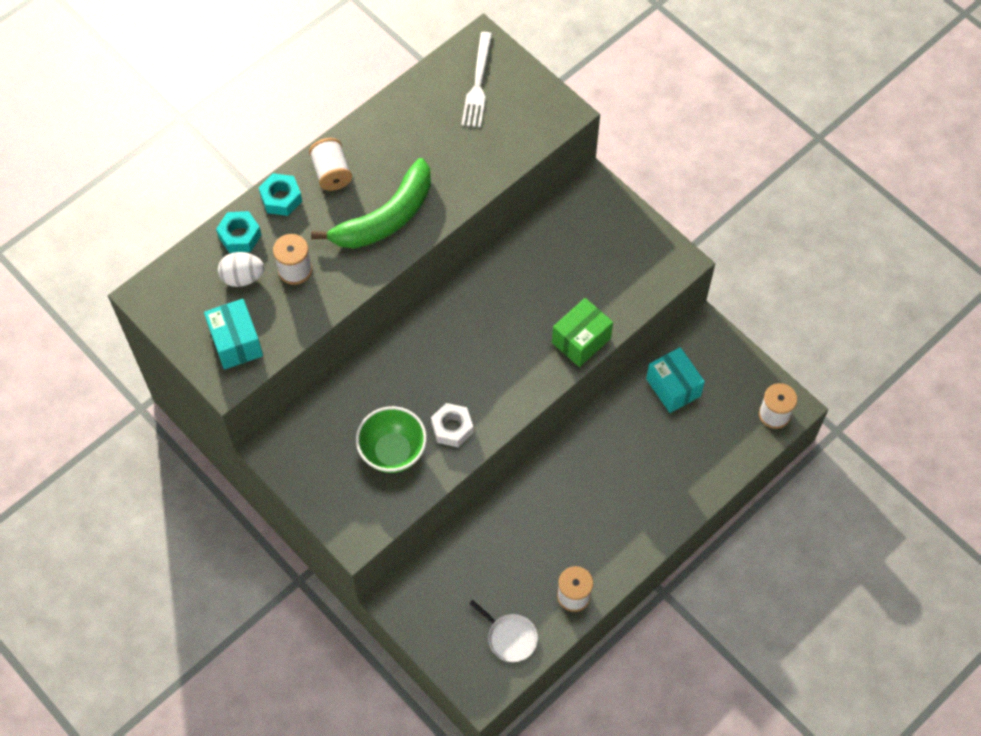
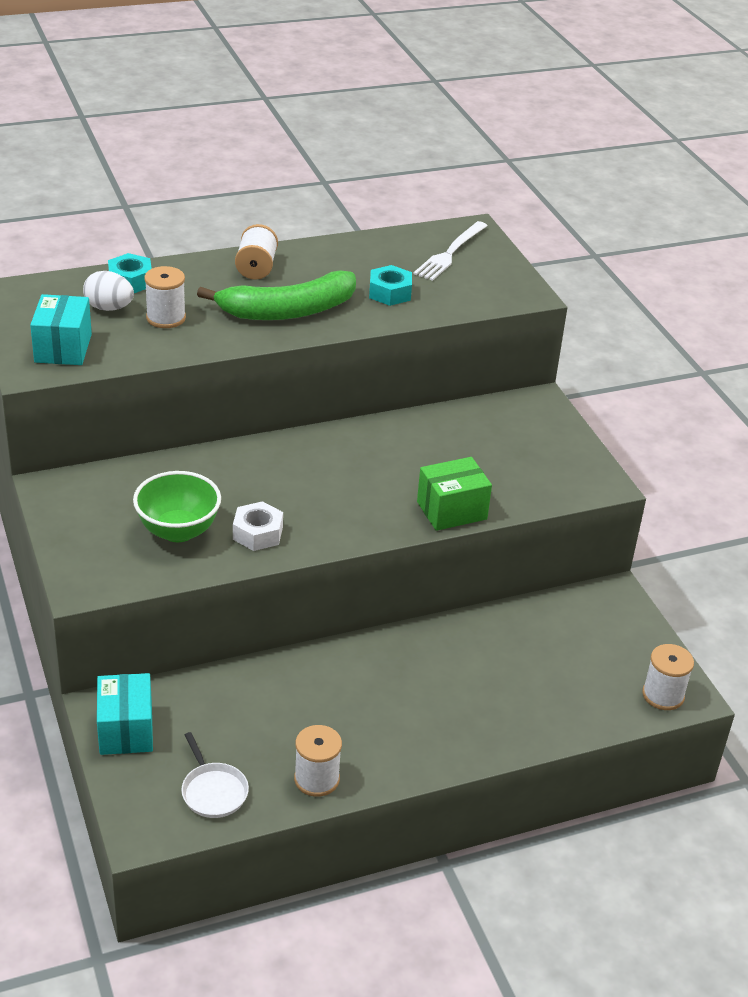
camera: 20 degrees right, 25 degrees down
(281, 198) = (192, 269): turquoise nut -> turquoise nut (390, 293)
(673, 387) = (550, 630): turquoise box -> turquoise box (126, 730)

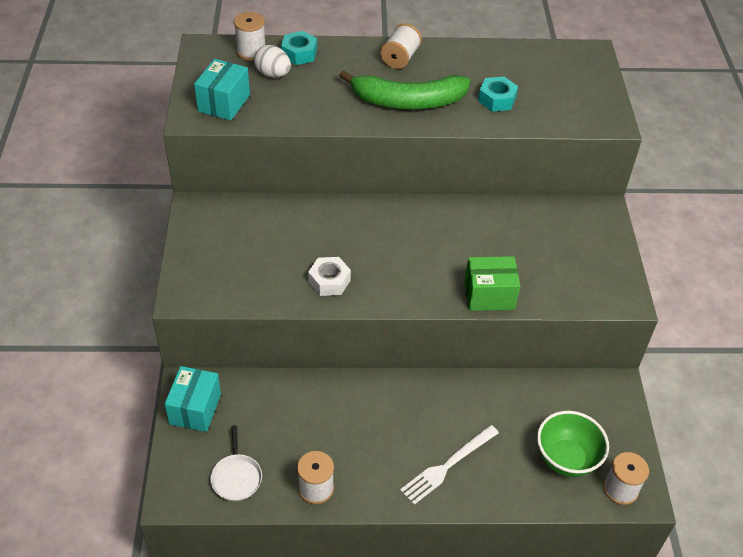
camera: 20 degrees right, 10 degrees up
(166, 318) = (311, 90): white spool -> white spool (251, 51)
(178, 531) = (271, 265): green bowl -> green bowl (566, 459)
(450, 253) = (563, 71): white fork -> white fork (448, 465)

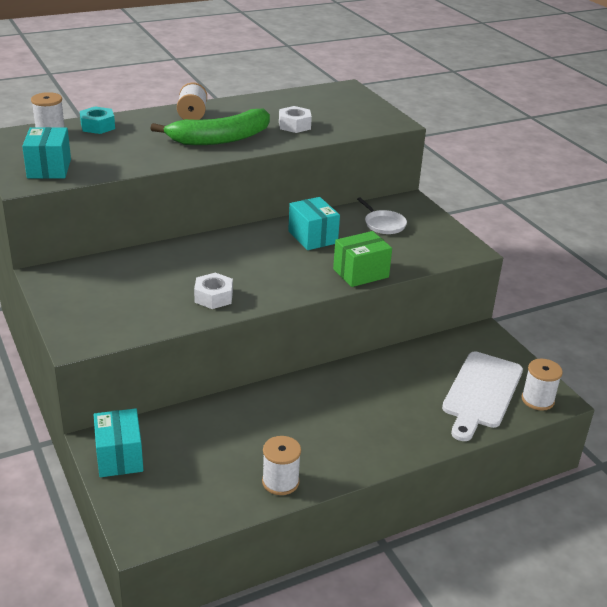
camera: 25 degrees left, 15 degrees down
(236, 477) = (197, 498): white pan -> white pan (383, 224)
(273, 74) = (83, 143): white egg -> none
(448, 465) = (387, 427): white fork -> none
(468, 232) = (312, 237): none -> turquoise box
(497, 99) = (294, 125): turquoise nut -> white nut
(566, 459) = (481, 393): green bowl -> white cutting board

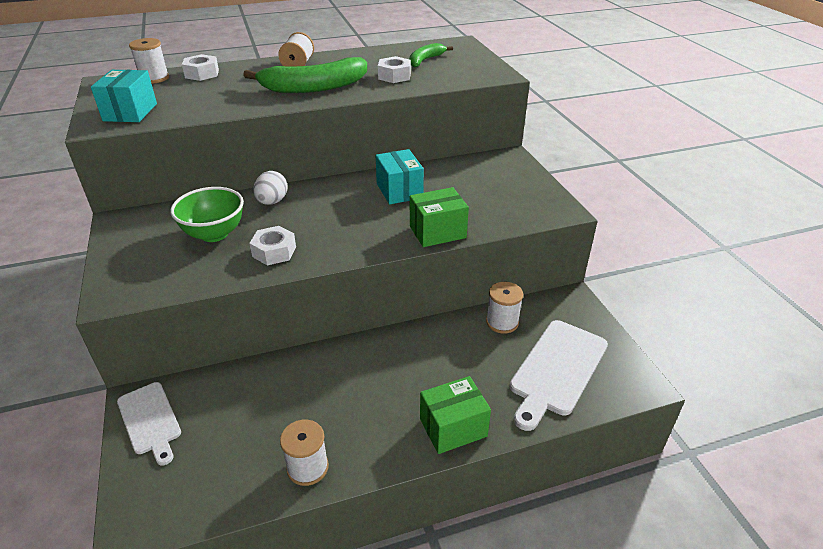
camera: 10 degrees right, 5 degrees up
(97, 126) = (202, 74): turquoise nut -> white nut
(119, 457) = (150, 420): turquoise box -> white cutting board
(148, 284) = (214, 234): none -> green bowl
(192, 252) = (272, 202): none -> white egg
(318, 108) = (425, 60): none -> green banana
(383, 224) = (476, 180): white pan -> none
(400, 443) = (453, 427): none -> green box
(537, 400) = (619, 383): white spool -> white spool (502, 322)

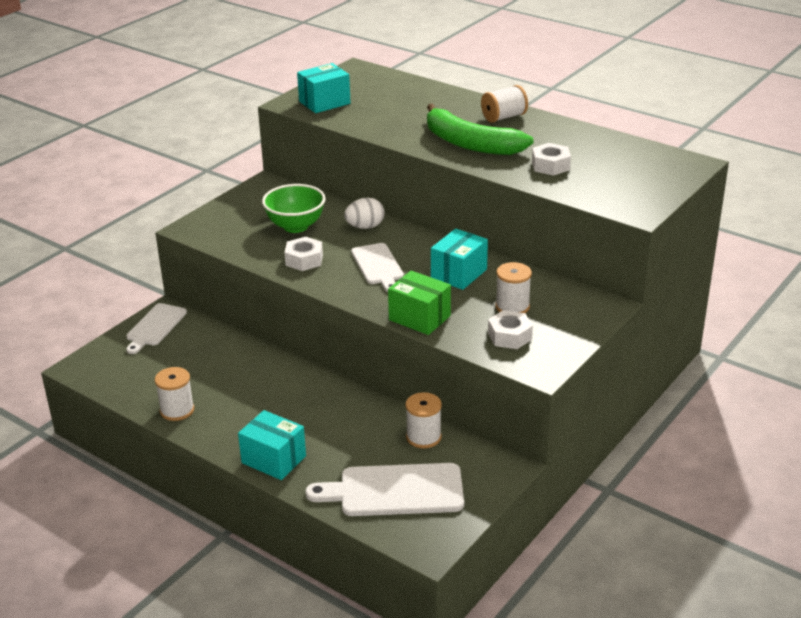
camera: 55 degrees right, 5 degrees down
(154, 78) = (388, 80): white spool -> white spool (512, 306)
(202, 74) = (424, 91): white nut -> white nut (509, 336)
(338, 220) = (378, 266): none -> white cutting board
(425, 60) = (612, 165): green banana -> none
(453, 427) = (273, 459): green box -> turquoise box

